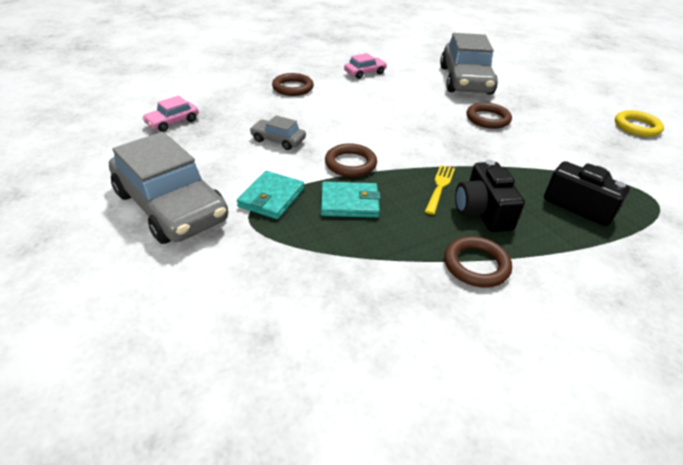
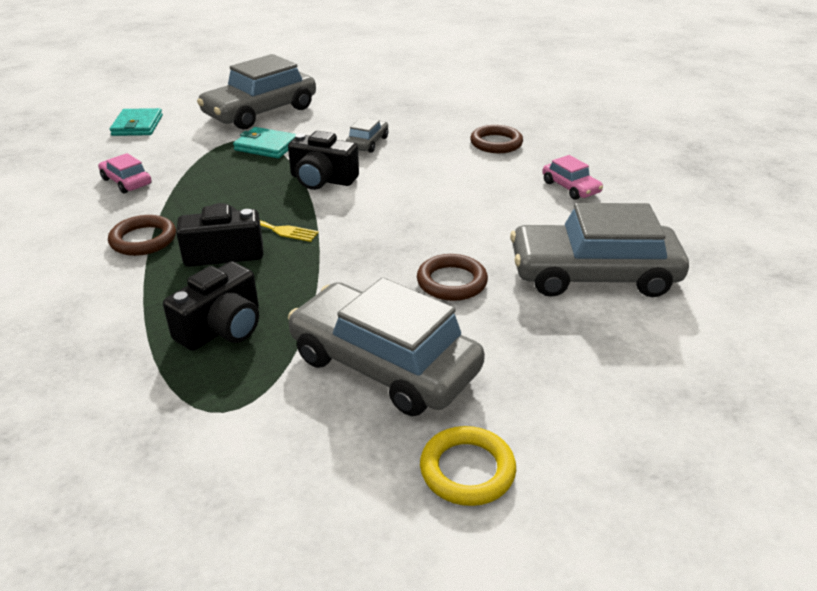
camera: 90 degrees right, 5 degrees down
(172, 122) = (395, 97): pink car -> pink car (126, 182)
(349, 203) = (253, 180): turquoise wallet -> turquoise wallet (137, 125)
(350, 164) = (322, 180): brown ring -> black camera
(578, 144) = (384, 364): none -> grey car

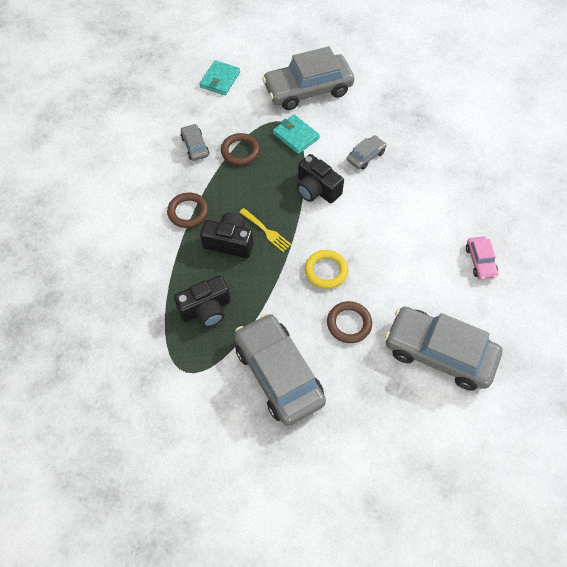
camera: 25 degrees right, 25 degrees up
(126, 182) = (195, 146): pink car -> grey car
(467, 470) = (285, 463): yellow ring -> yellow ring (326, 271)
(496, 143) = (457, 189): brown ring -> brown ring (240, 151)

